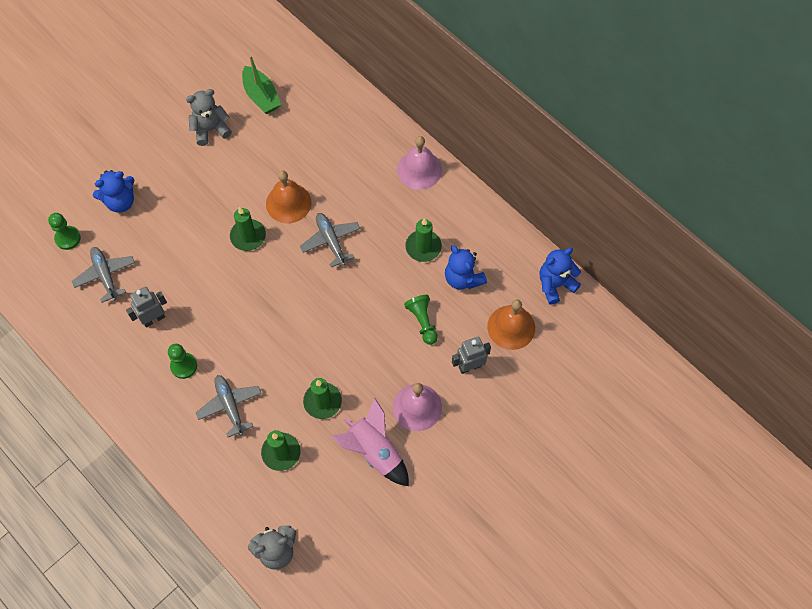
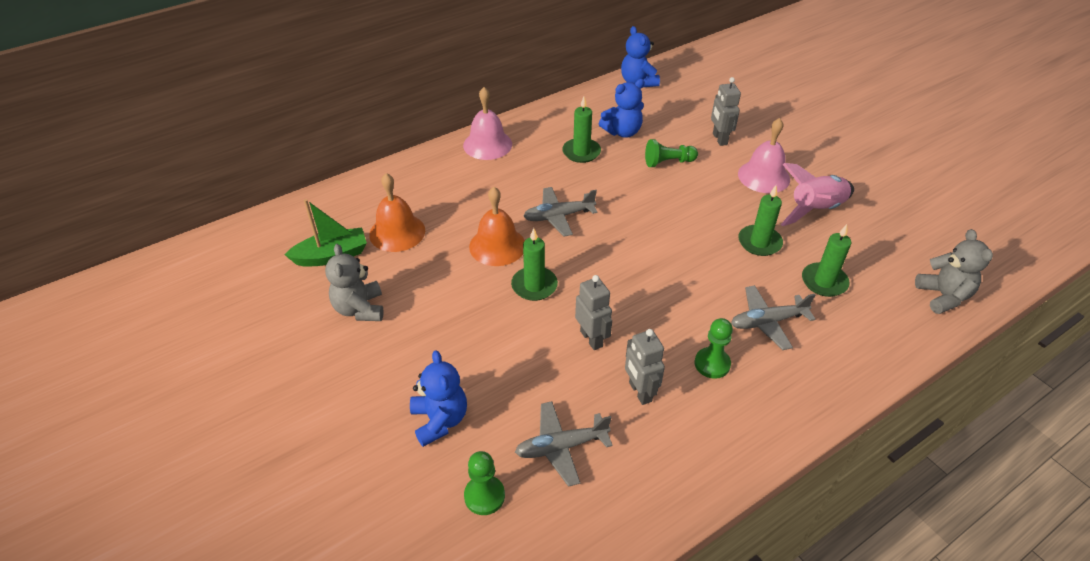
camera: 80 degrees left, 20 degrees down
(199, 282) = (591, 338): none -> grey robot
(511, 327) = (679, 111): orange bell -> orange bell (397, 232)

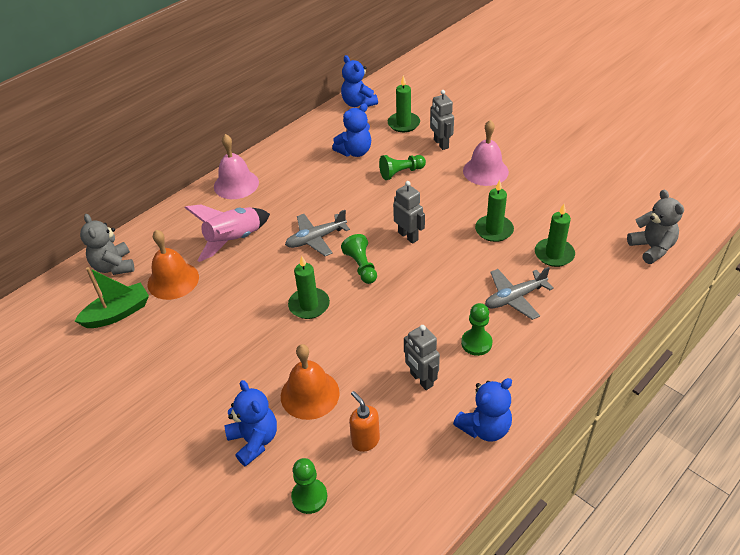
camera: 10 degrees left, 0 degrees up
(360, 309) = (156, 357): grey teddy bear -> grey teddy bear (114, 266)
(497, 246) = (267, 275): orange bell -> orange bell (310, 394)
(561, 447) = (365, 440): grey plane -> orange soap dispenser
(581, 152) = (322, 177): green candle -> green candle (403, 124)
(591, 338) = (370, 342): grey robot -> grey robot (408, 236)
(601, 255) = (361, 266): none -> green pawn
(701, 462) = (484, 428): none -> blue teddy bear
(815, 210) = (534, 193): pink rocket -> pink rocket (234, 240)

